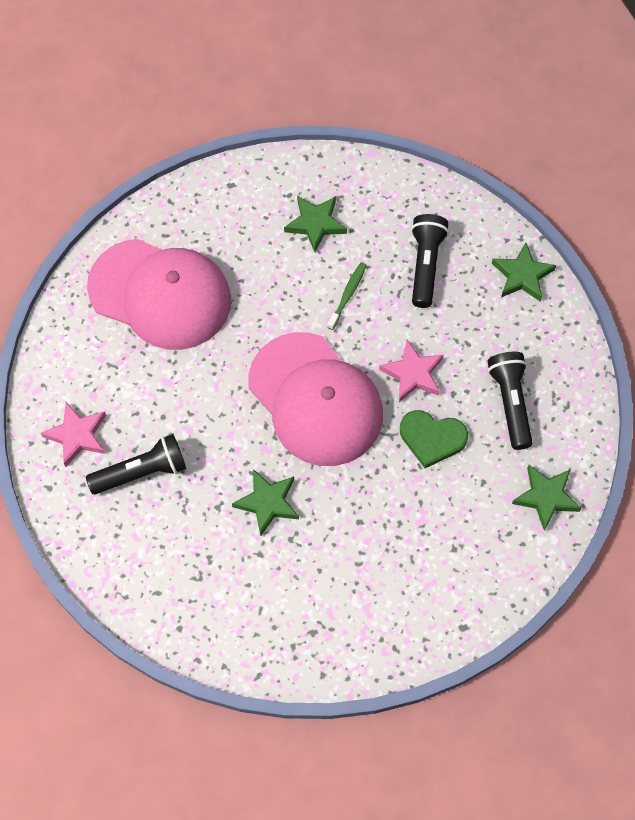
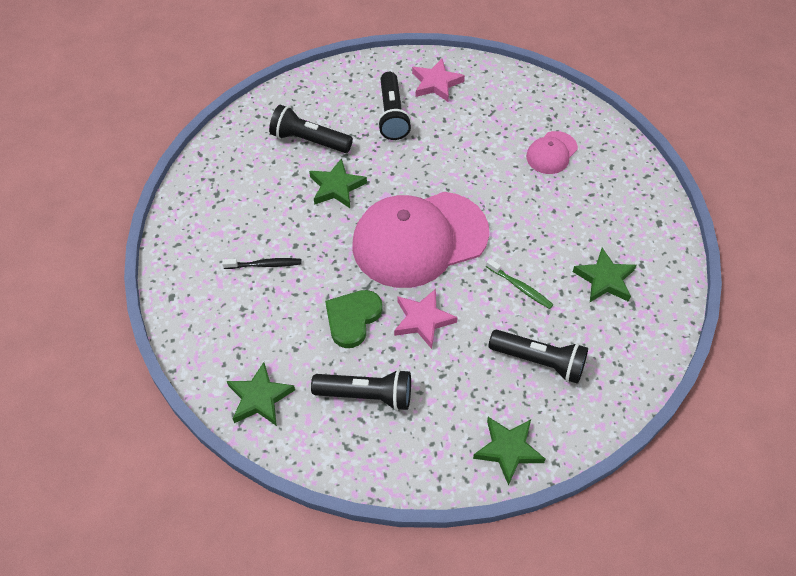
camera: 105 degrees right, 10 degrees down
(160, 294) = (551, 153): pink cap -> pink cap, size x0.45
(205, 554) = (309, 140): none -> black flashlight
(394, 545) = (265, 265): none -> black toothbrush

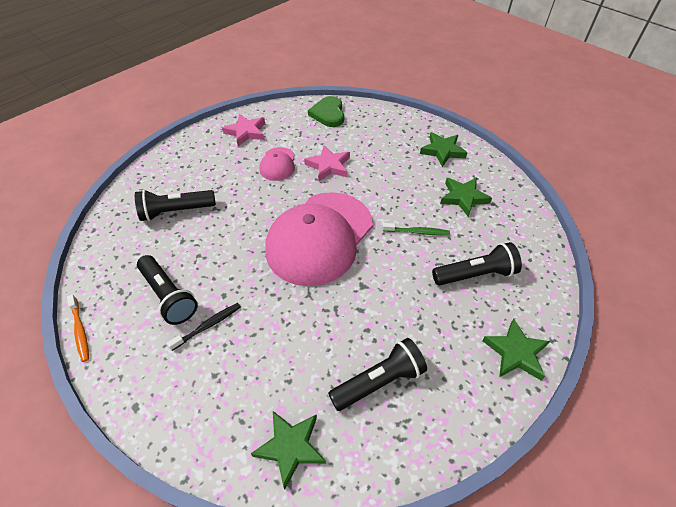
camera: 35 degrees left, 5 degrees down
(168, 211) = (80, 331): none -> orange toothbrush
(336, 187) = (225, 234): green star -> green star (442, 151)
(352, 318) = (317, 325): green heart -> green heart (328, 114)
(392, 115) = (230, 165): black flashlight -> black flashlight (168, 296)
(423, 320) = (371, 294): pink star -> pink star (328, 166)
(551, 153) = (360, 139): pink cap -> pink cap (278, 164)

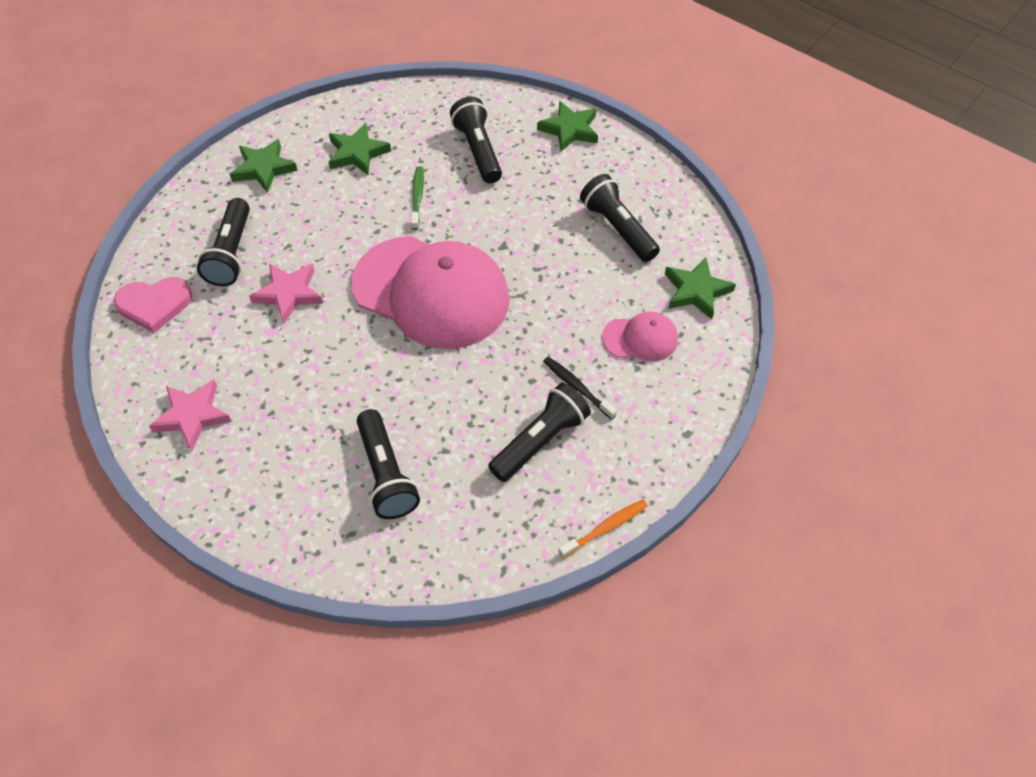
camera: 95 degrees left, 5 degrees up
(278, 164) = (281, 358): pink cap -> pink cap (640, 338)
(328, 114) = (154, 305): green heart -> pink heart
(366, 140) = (231, 253): none -> black flashlight

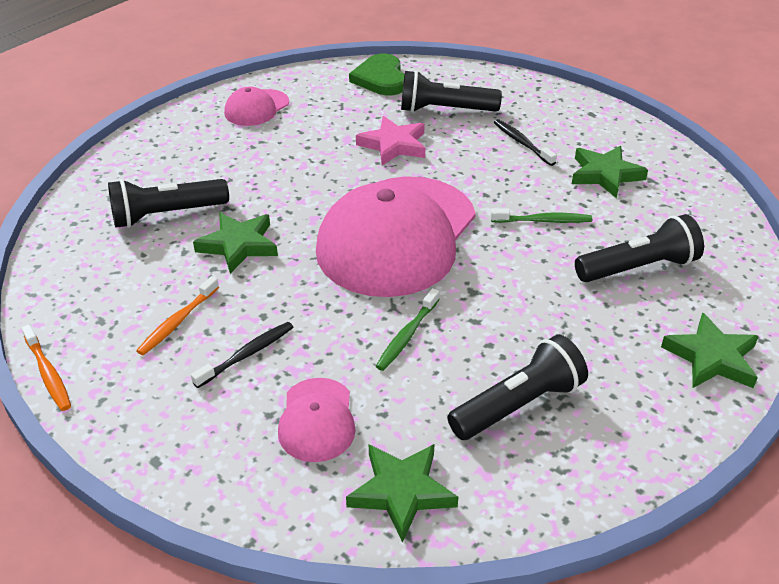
camera: 90 degrees right, 15 degrees down
(154, 305) = (381, 78): pink heart -> green heart
(192, 416) = (256, 108): pink star -> pink cap
(264, 169) = (564, 118): green star -> green star (238, 245)
(300, 201) = (522, 143): none -> black toothbrush
(540, 441) = (177, 322): black flashlight -> orange toothbrush
(553, 286) = (407, 335): none -> green toothbrush

